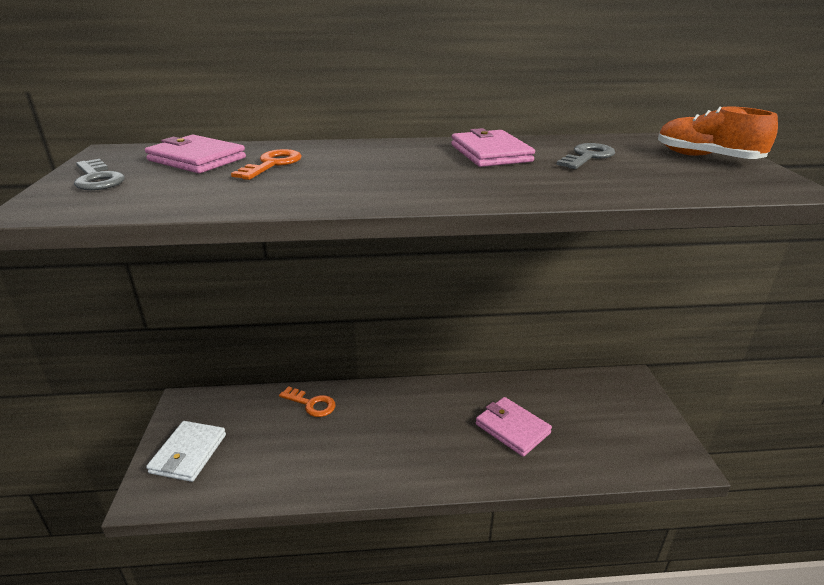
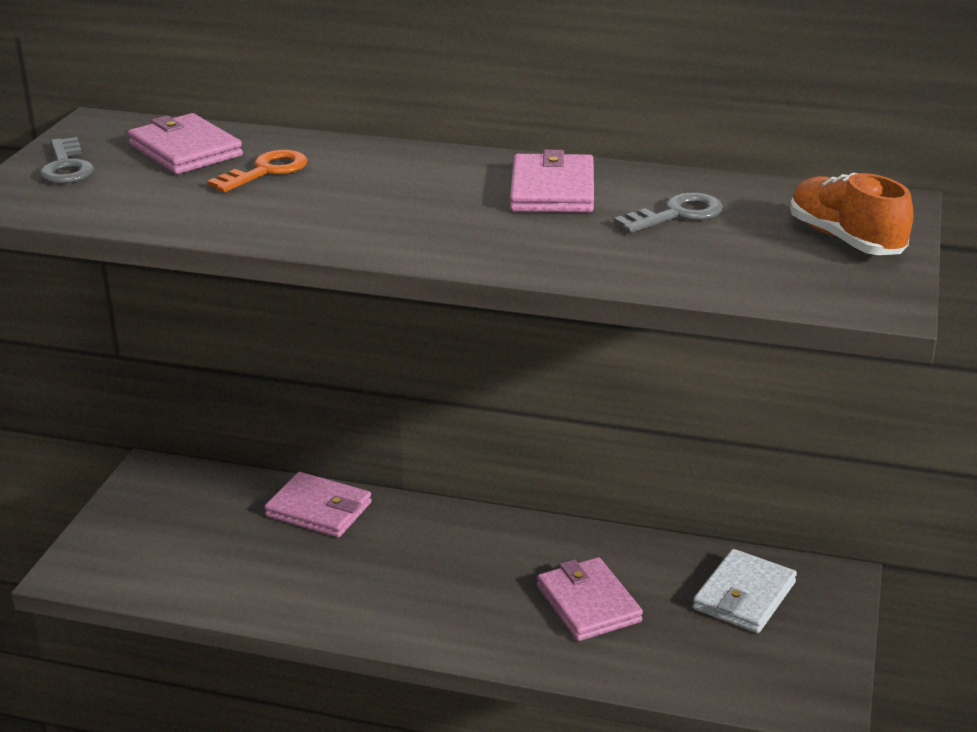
camera: 20 degrees right, 0 degrees up
(188, 453) = (135, 535): white wallet -> white wallet (744, 596)
(311, 404) = (318, 509): orange key -> pink wallet

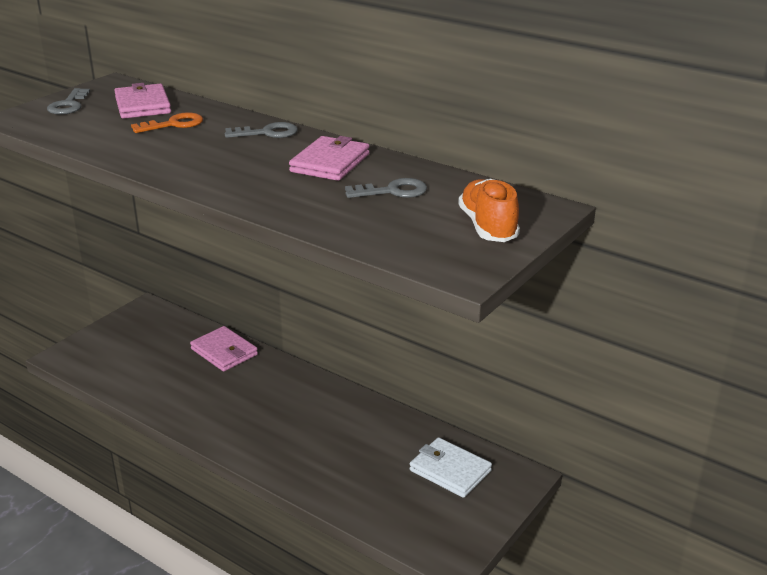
camera: 20 degrees right, 0 degrees up
(418, 162) = (267, 133): none -> grey key
(588, 604) = (345, 450): pink wallet -> none
(744, 596) = (450, 470): white wallet -> white wallet turned 75 degrees clockwise

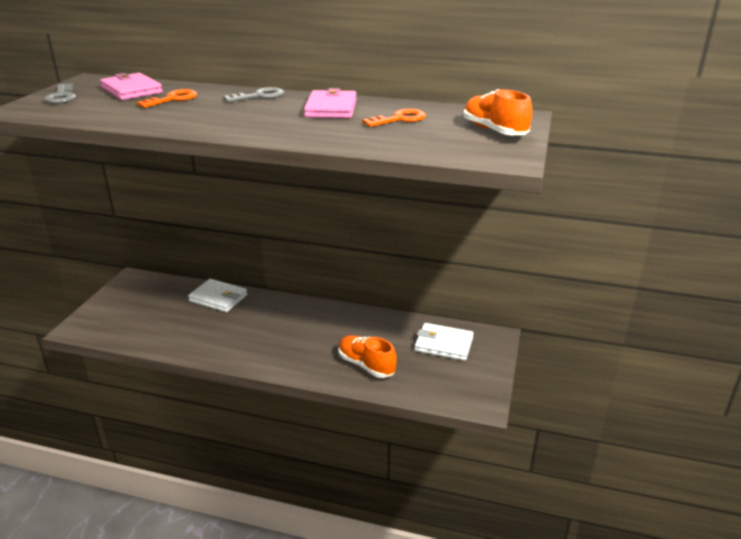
camera: 20 degrees left, 0 degrees up
(224, 352) = (218, 298): pink wallet -> white wallet
(342, 474) = (366, 365): none -> orange shoe
(393, 191) = (399, 119): grey key -> orange key

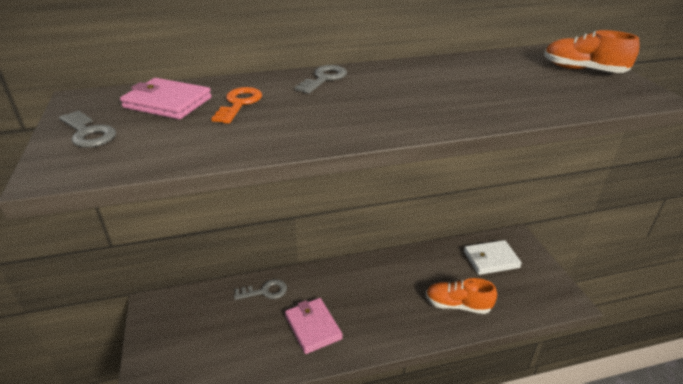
camera: 30 degrees left, 5 degrees up
(218, 298) = (265, 291): white wallet -> grey key
(331, 108) = (417, 77): pink wallet -> pink wallet (313, 327)
(399, 119) = (495, 76): orange key -> none

